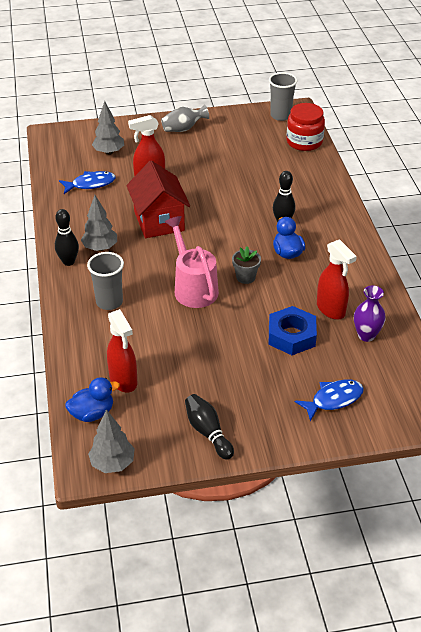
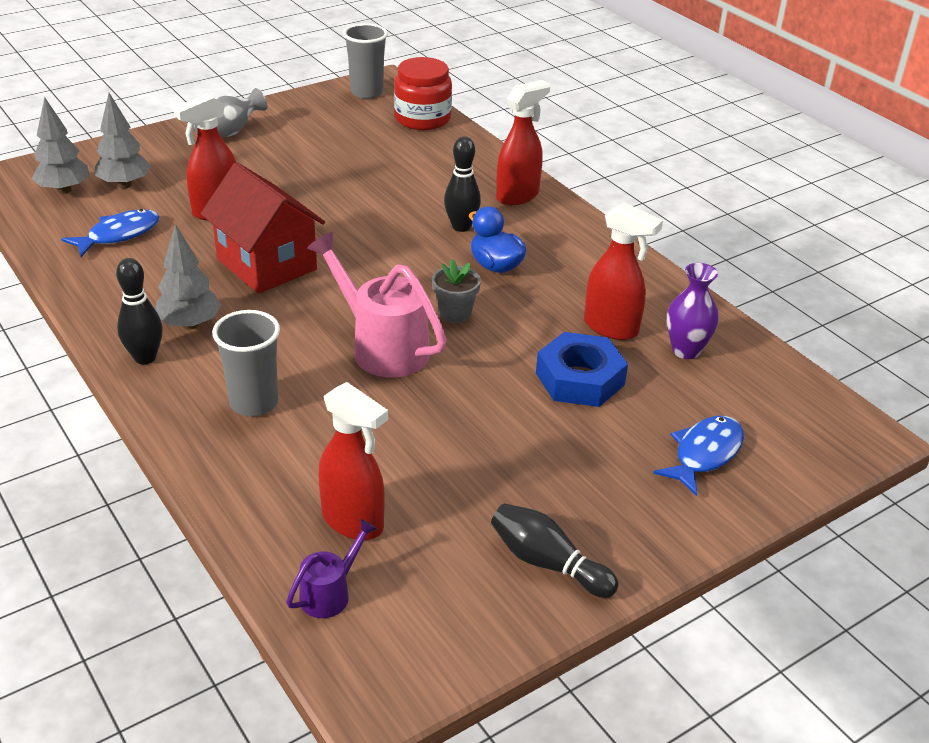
camera: 25 degrees left, 5 degrees down
(92, 413) = (330, 593): blue duck -> purple watering can
(112, 463) = (418, 669): grey tree -> grey tree (64, 190)
(330, 209) = (518, 196): none -> red spray bottle

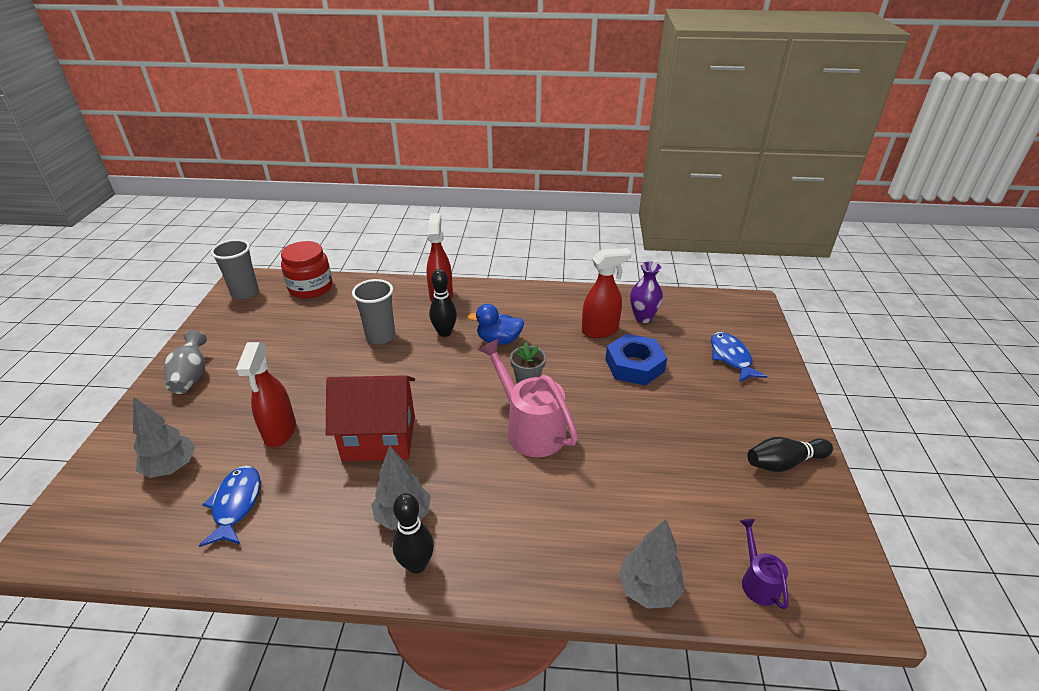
camera: 50 degrees left, 0 degrees up
(64, 190) = (122, 511): grey tree -> grey tree (648, 589)
(254, 403) = (530, 524): grey cup -> grey cup (380, 336)
(353, 522) = (694, 533): red spray bottle -> none
(382, 347) = (530, 428): pink watering can -> pink watering can turned 60 degrees clockwise

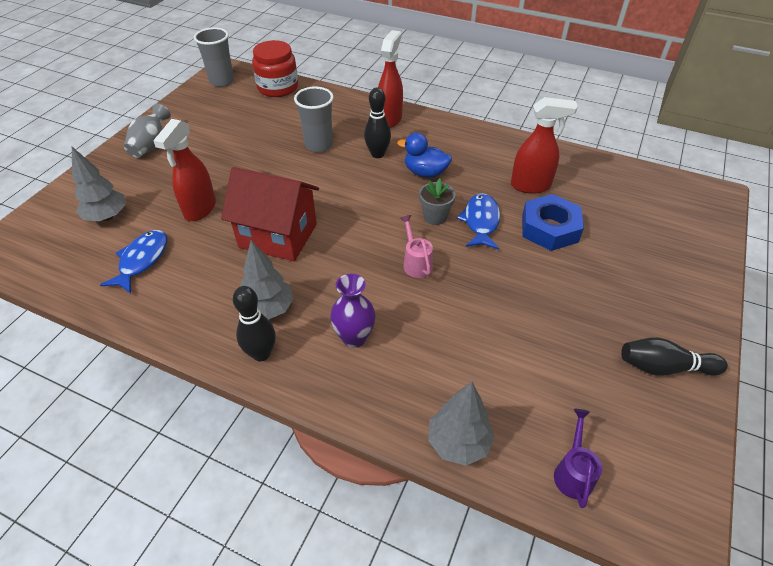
camera: 20 degrees right, 10 degrees up
(530, 428) = (416, 263): pink watering can -> pink watering can, size x0.51
(643, 317) = (582, 182): purple vase -> purple vase (354, 338)
(731, 357) = (660, 245): blue fish -> blue fish (481, 222)

